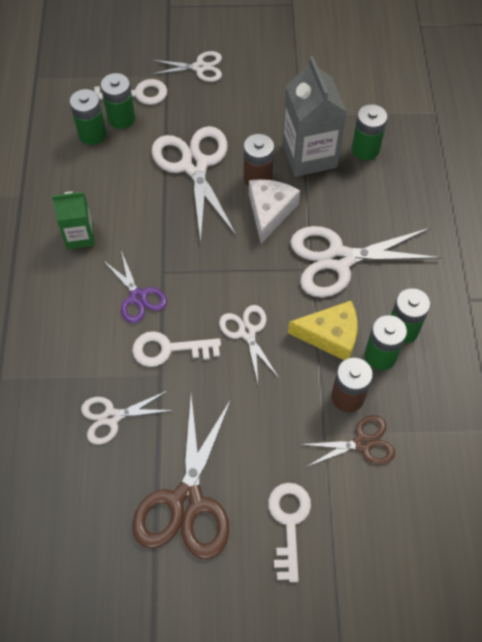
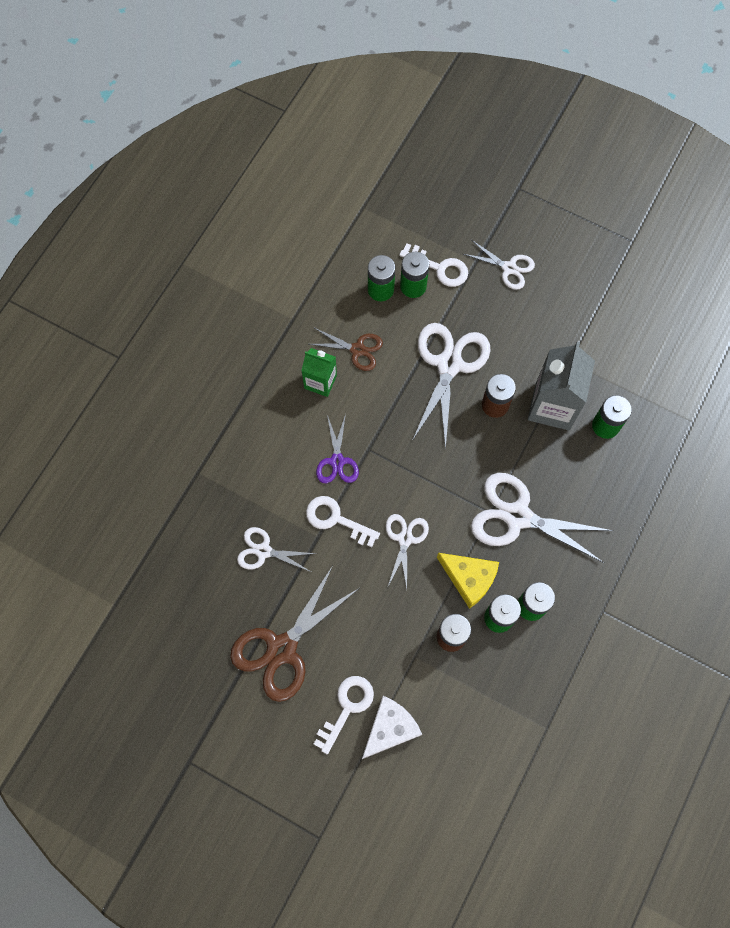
camera: 30 degrees right, 10 degrees up
(270, 212) = (486, 442): white cheese -> white cheese (390, 728)
(363, 443) = (439, 680): brown scissors -> brown scissors (357, 350)

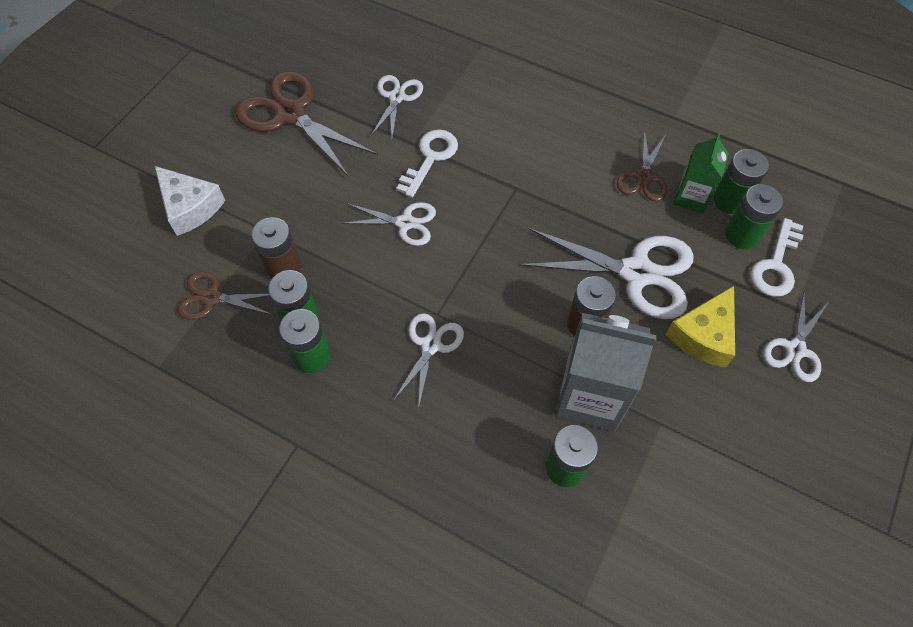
camera: 90 degrees right, 10 degrees down
(320, 382) = (597, 142): green carton -> green carton (691, 197)
(337, 461) = (500, 159): purple scissors -> none
(347, 707) = (220, 169): white key -> none
(469, 578) = (352, 288): yellow cheese -> yellow cheese (703, 335)
(482, 693) = (212, 298): none -> brown scissors
(517, 516) = (431, 345): white scissors -> white scissors, size x0.56

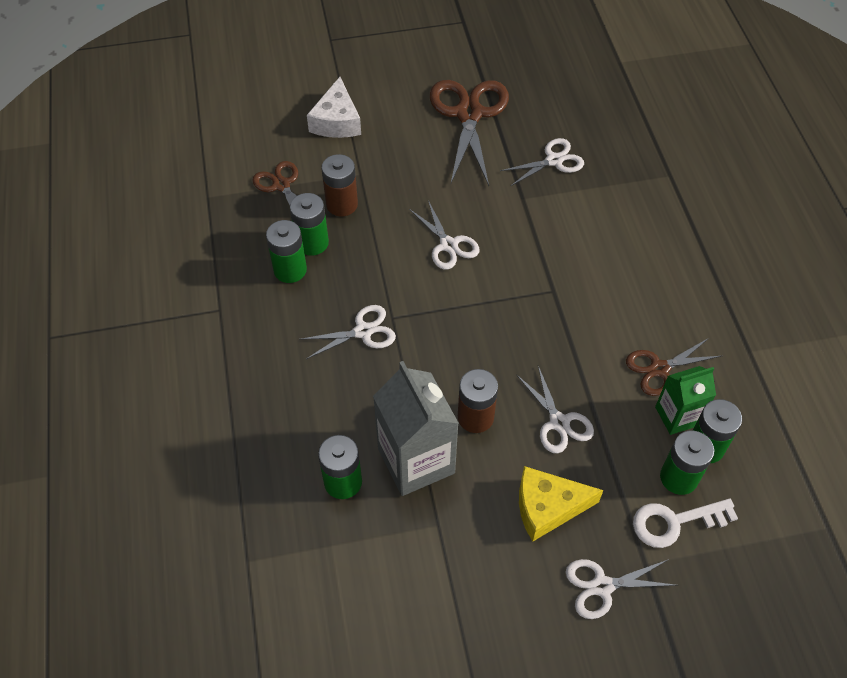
camera: 50 degrees right, 5 degrees down
(430, 158) = (521, 219): white key -> none
(636, 273) = (559, 422): white scissors -> white scissors, size x0.56

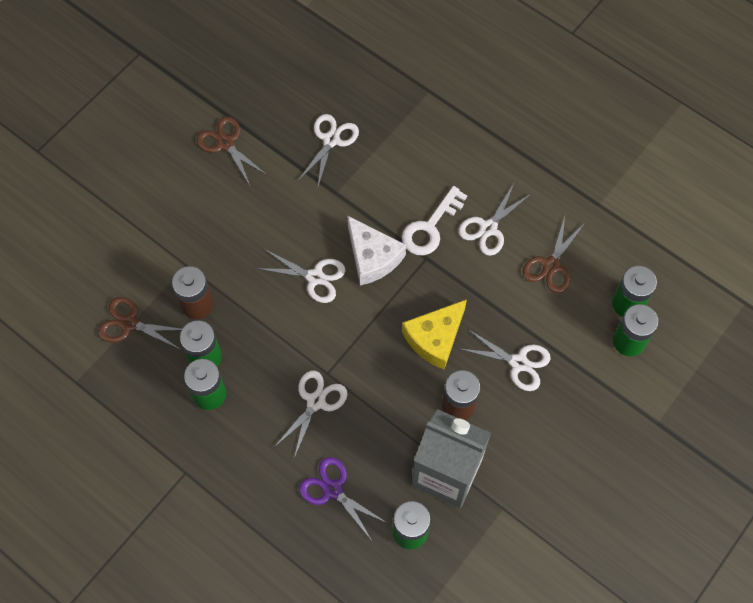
camera: 40 degrees left, 10 degrees up
(313, 404) = (333, 490): none -> purple scissors
(336, 121) = (119, 229): white cheese -> white cheese (372, 257)
(469, 114) = (225, 143): brown scissors -> brown scissors, size x0.56
(548, 507) = (564, 433): yellow cheese -> yellow cheese (435, 338)
(602, 586) = (644, 461): white scissors -> white scissors (488, 228)
(674, 522) = (651, 377): white key -> white key (430, 227)
(677, 416) = (592, 294): green carton -> none

